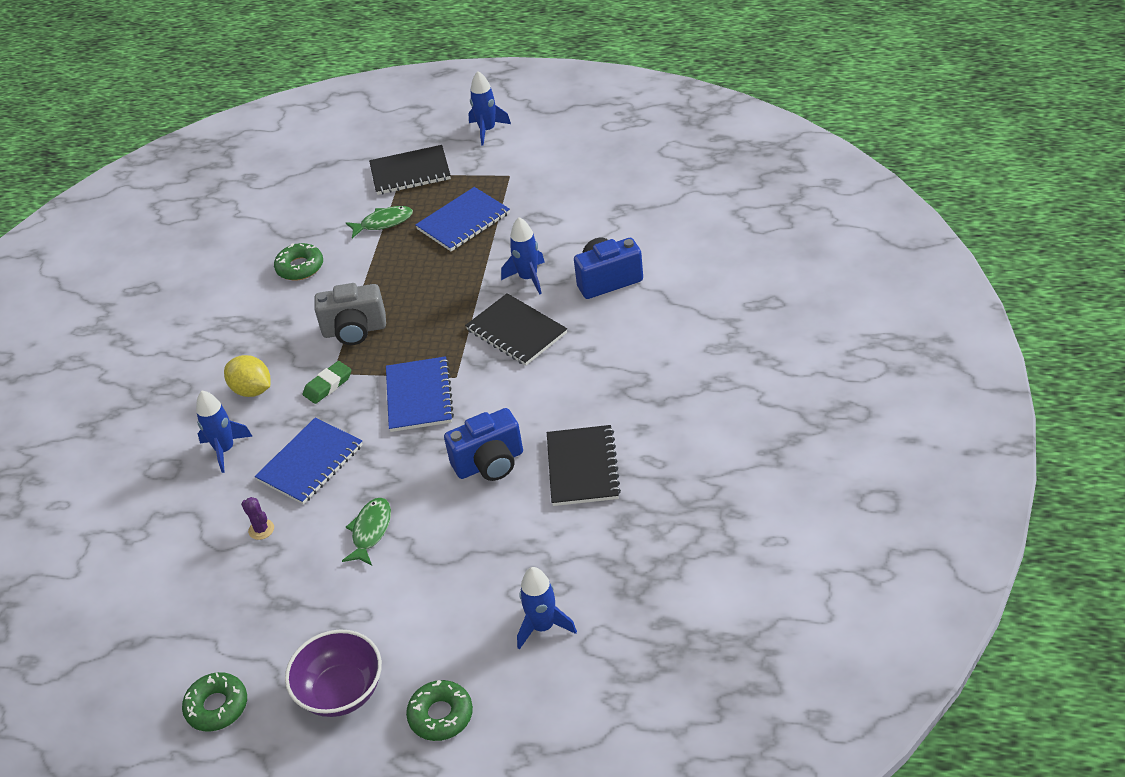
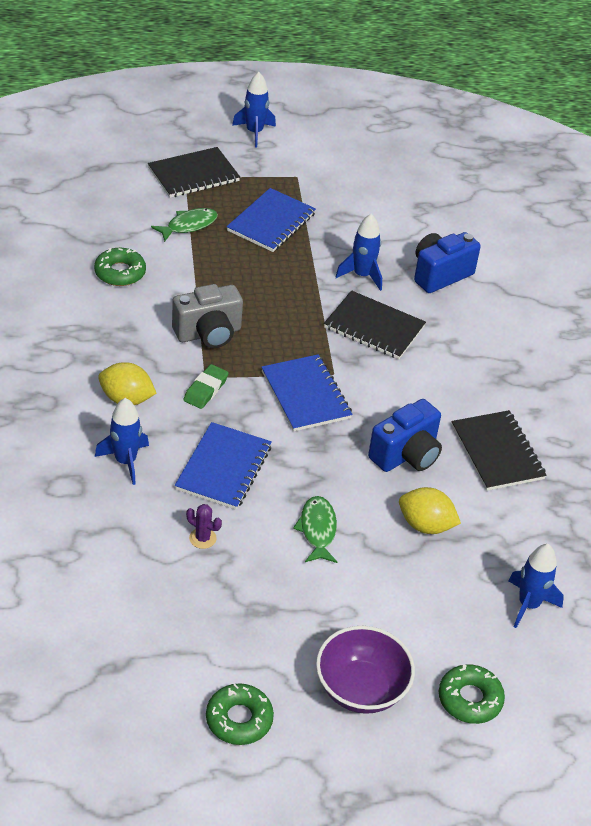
camera: 25 degrees left, 0 degrees up
(476, 536) = (425, 525): none -> yellow lemon

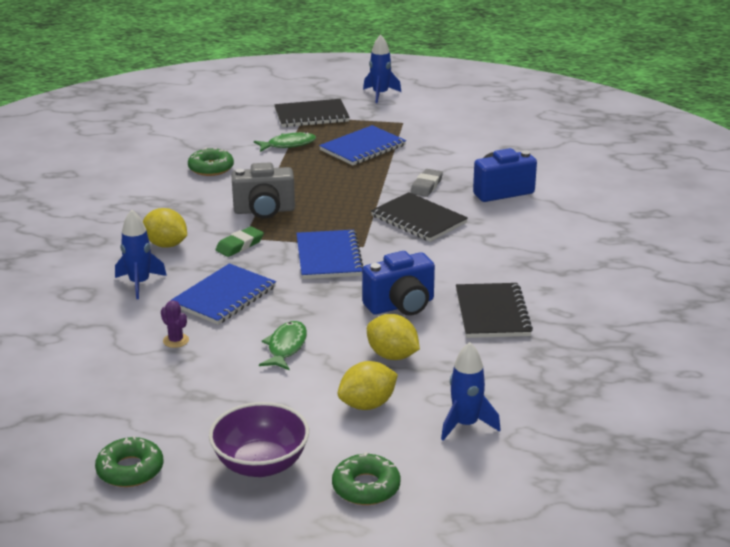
camera: 20 degrees right, 15 degrees down
(362, 275) = (426, 186): blue rocket -> grey eraser
(428, 594) = (367, 405): none -> yellow lemon

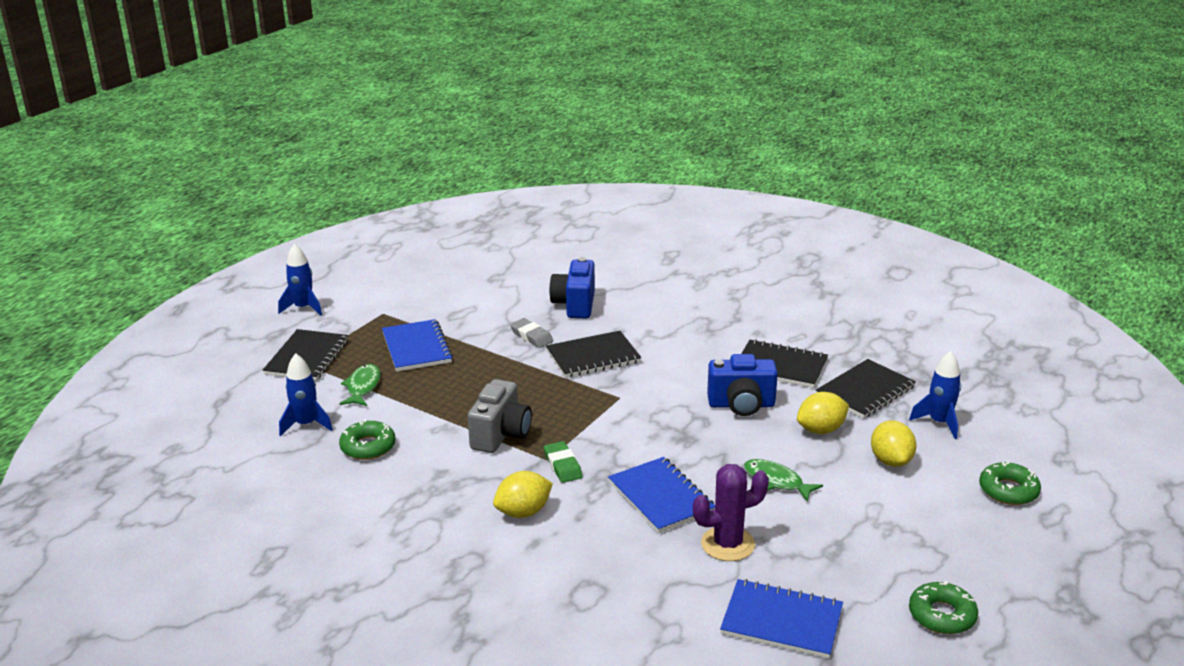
camera: 65 degrees left, 0 degrees up
(139, 283) = (595, 546): blue rocket -> blue rocket (306, 424)
(176, 340) = (727, 544): purple cactus -> purple cactus, size x1.94
(260, 464) = (958, 537): purple bowl -> none
(329, 257) = (627, 420): blue notebook -> blue notebook (781, 621)
(401, 306) = (741, 405): blue camera -> blue camera turned 90 degrees clockwise
(489, 369) = (865, 391): none -> black notebook

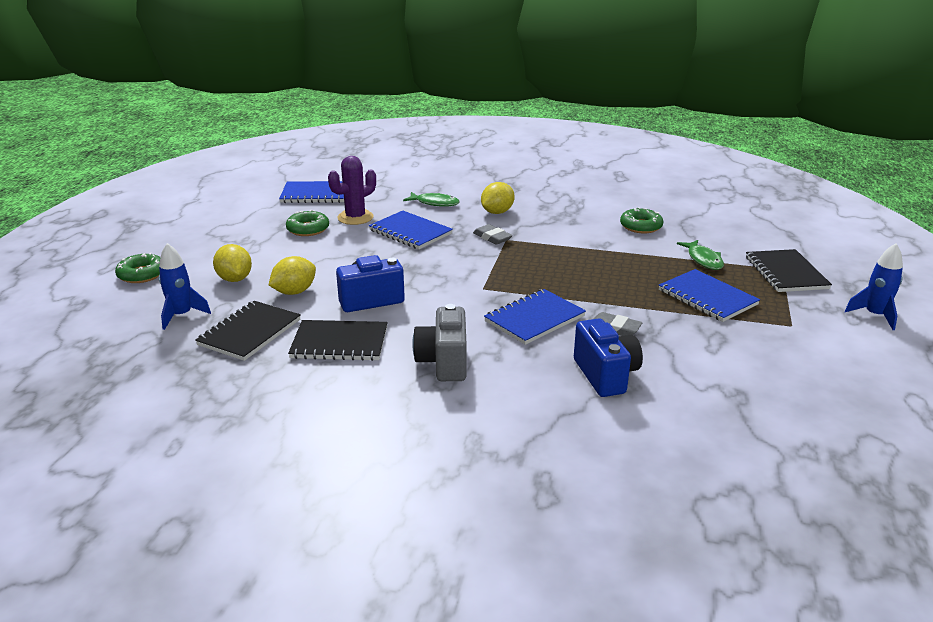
camera: 160 degrees right, 0 degrees up
(306, 424) = (704, 231): blue rocket -> none
(501, 435) = (555, 247): grey camera -> grey camera (444, 362)
(562, 465) = (492, 237): green eraser -> grey eraser
(593, 357) = (534, 319): black notebook -> blue notebook
(776, 481) = (328, 252): green fish -> green fish (435, 203)
(942, 615) = (218, 208): green donut -> green donut (308, 229)

